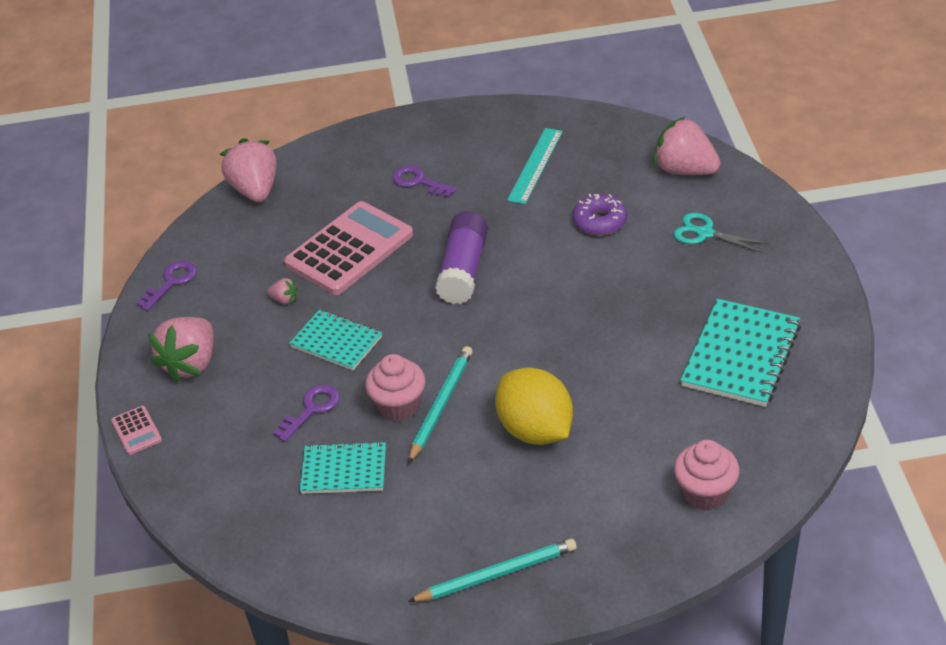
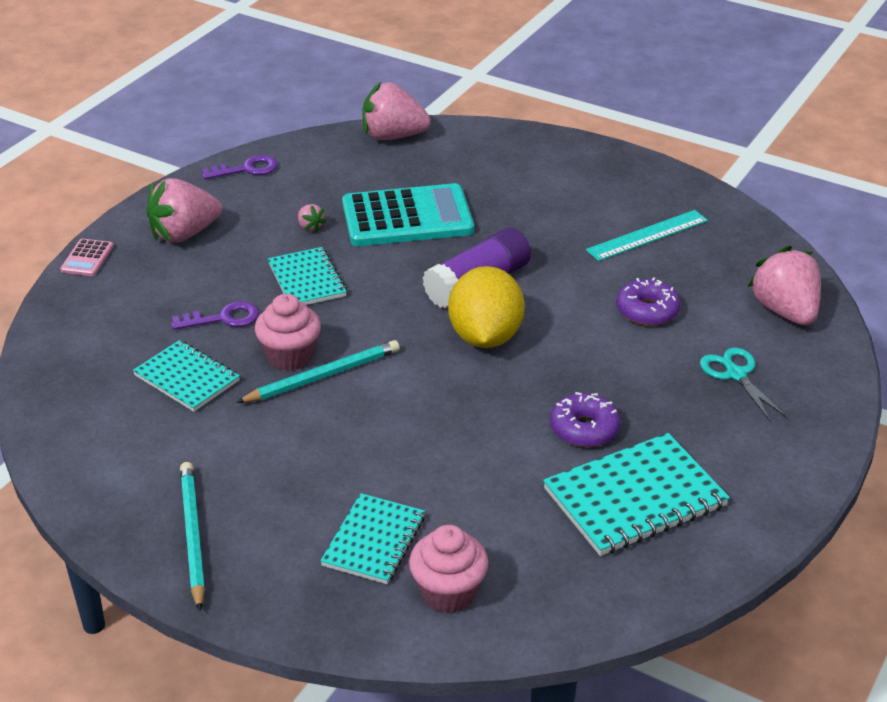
camera: 35 degrees right, 5 degrees down
(255, 190) = (393, 136): pink strawberry -> pink strawberry turned 105 degrees counterclockwise
(349, 249) = (407, 217): pink calculator -> turquoise calculator
(419, 182) = (529, 196): purple key -> none
(496, 574) = (192, 536): turquoise pencil -> turquoise pencil turned 120 degrees counterclockwise
(535, 430) = (372, 444): yellow lemon -> yellow lemon (485, 337)
(619, 493) = (374, 541): none -> turquoise notebook
(657, 330) = (584, 429): none -> purple donut

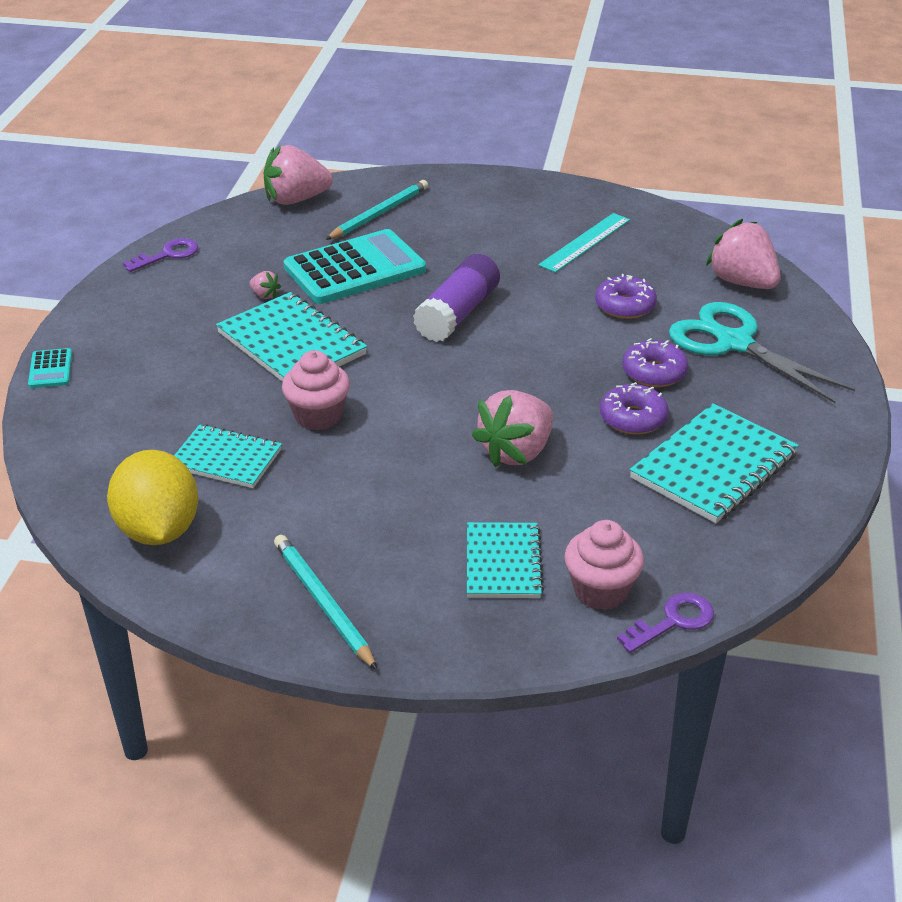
camera: 20 degrees left, 0 degrees up
(87, 258) = (50, 369): pink calculator -> turquoise calculator
(184, 234) = (140, 326): pink strawberry -> pink strawberry (516, 452)
(223, 318) = (229, 396): purple key -> purple key (673, 621)
(307, 280) = (292, 344): turquoise notebook -> turquoise notebook, size x1.55
(322, 376) = (361, 427): turquoise pencil -> turquoise pencil (379, 213)
(485, 337) = (494, 359): yellow lemon -> yellow lemon (158, 530)
(634, 386) = (654, 372): none -> purple donut
(735, 374) = (734, 343): turquoise scissors -> turquoise scissors, size x1.79

